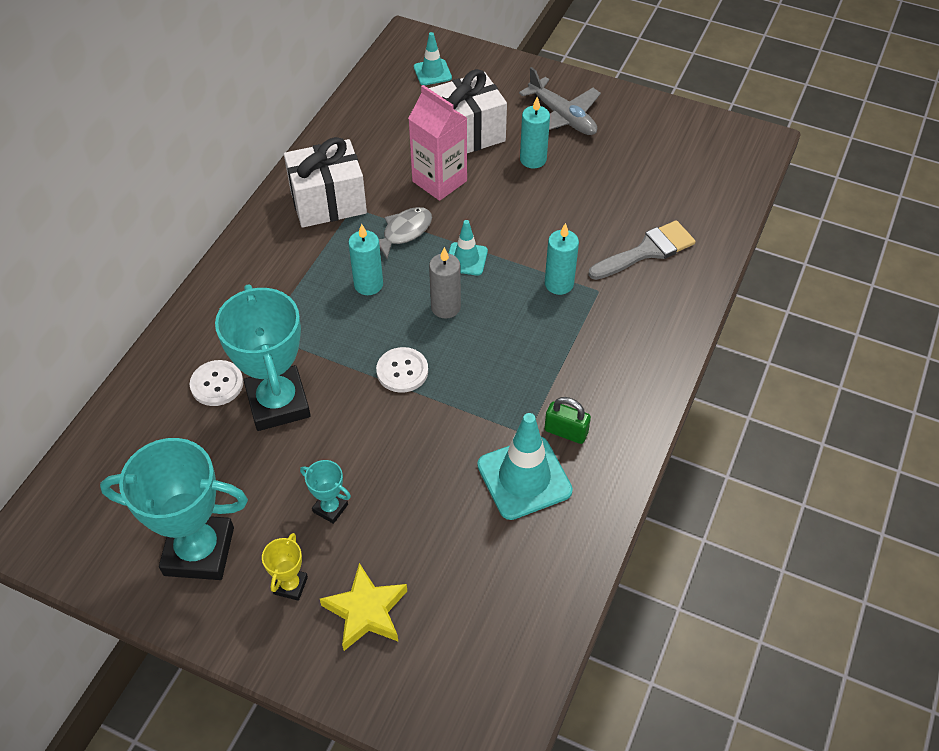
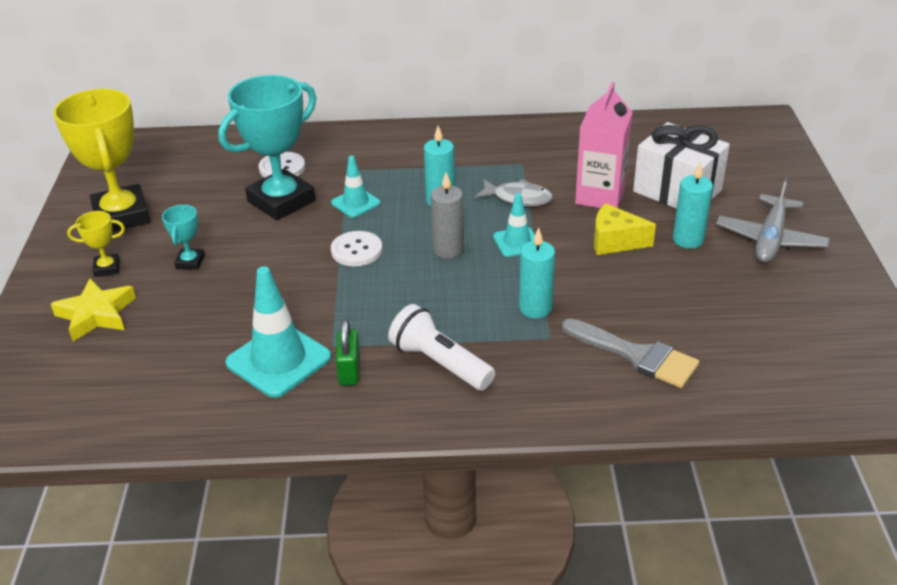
camera: 65 degrees right, 15 degrees down
(199, 551) = (121, 216): turquoise trophy -> yellow trophy
(328, 202) = (516, 150): white gift -> none
(432, 72) = (736, 146): turquoise traffic cone -> turquoise traffic cone (355, 203)
(506, 200) = (615, 241): none -> yellow cheese
(590, 369) = (439, 363): none -> white flashlight

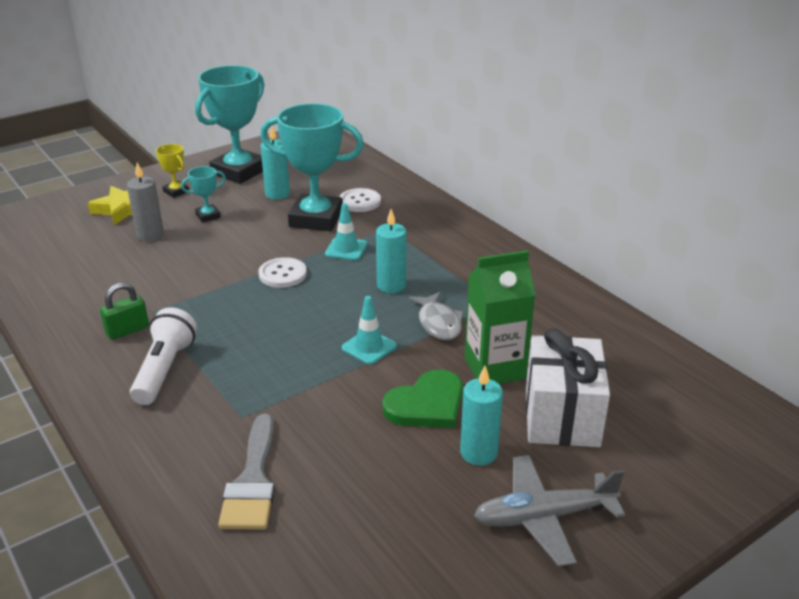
camera: 55 degrees right, 5 degrees down
(121, 216) = (239, 171): yellow trophy -> turquoise trophy
(278, 360) = (120, 295): turquoise traffic cone -> none
(448, 250) = (323, 316): grey candle -> grey candle (150, 235)
(535, 308) = (278, 393): turquoise candle -> turquoise candle (277, 194)
(600, 196) = (494, 368): pink carton -> green carton
(615, 241) = (427, 404): yellow cheese -> green heart

